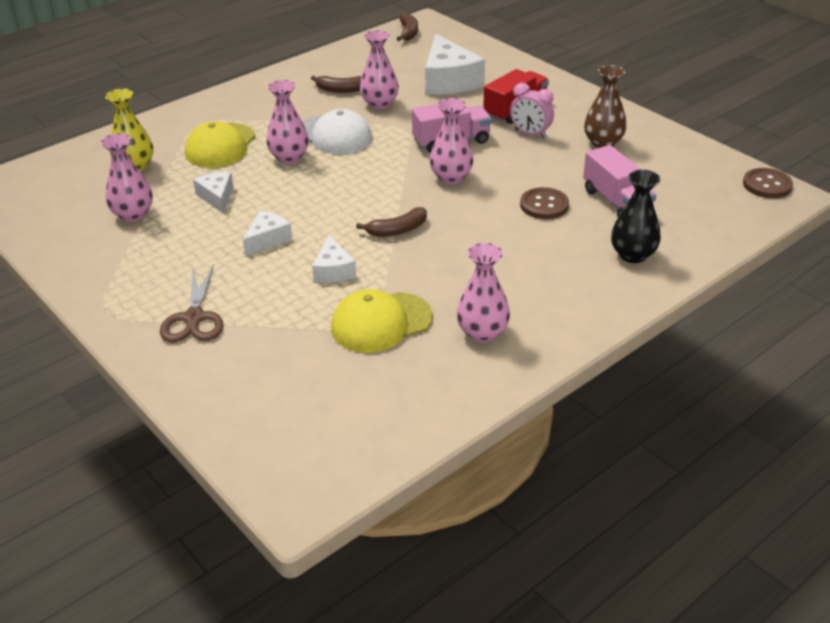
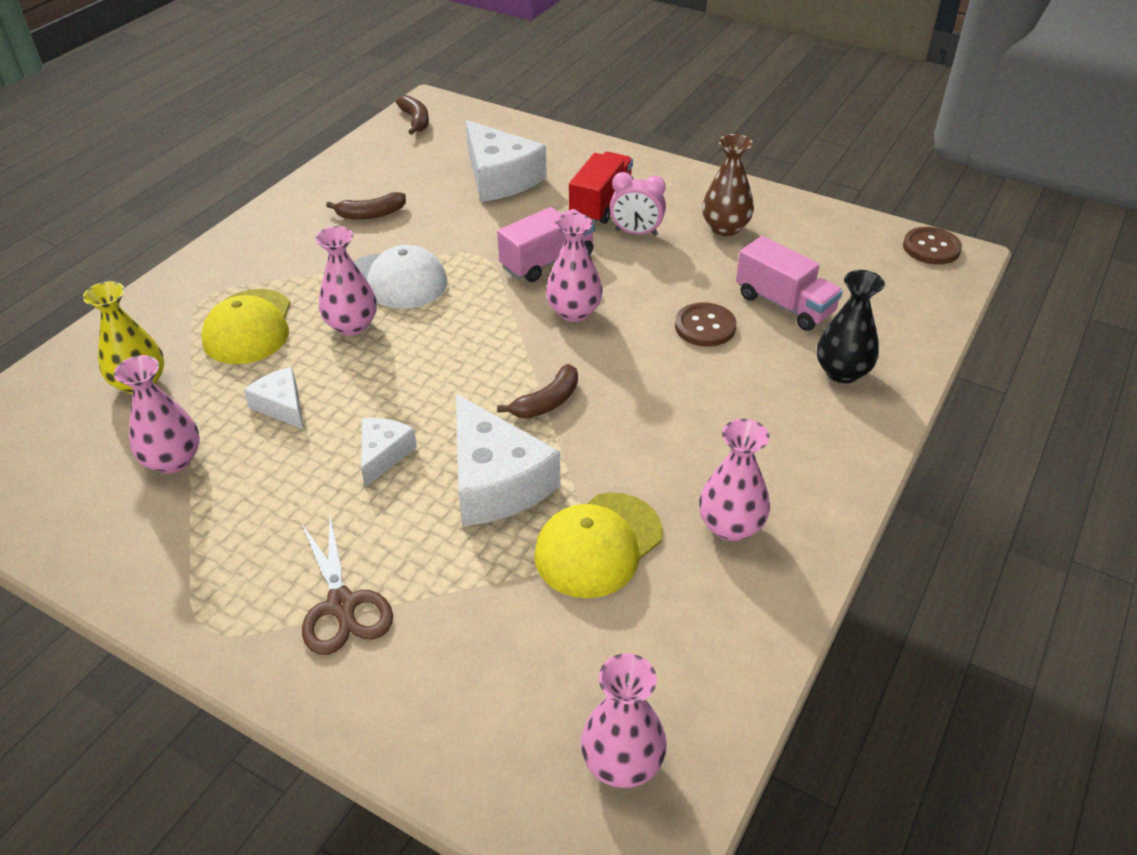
camera: 20 degrees left, 5 degrees up
(333, 270) = (496, 481): white cheese -> white cheese, size x1.86
(379, 104) = (430, 225): pink vase -> pink vase (622, 762)

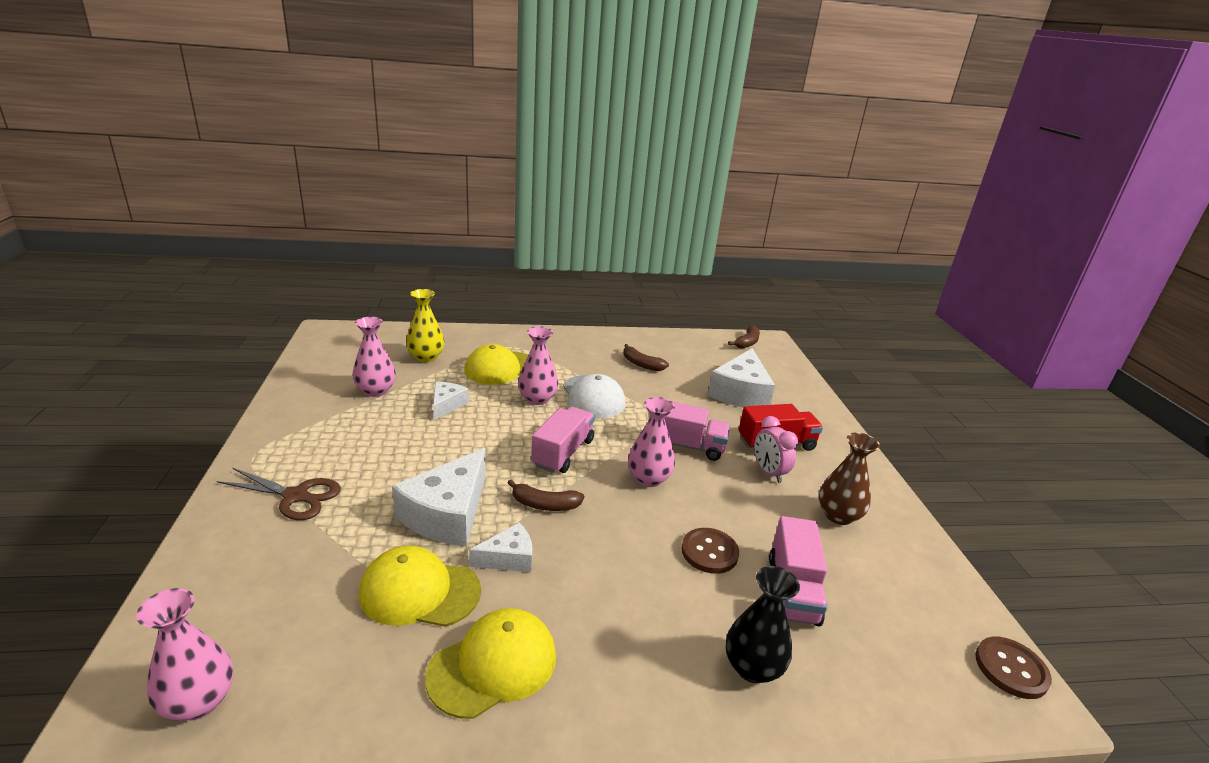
camera: 50 degrees right, 15 degrees down
(342, 605) = (295, 496): brown scissors -> brown scissors turned 105 degrees counterclockwise
(383, 454) = (436, 457): white cheese -> white cheese (508, 558)
(475, 351) = (563, 453): none -> pink truck
(730, 526) = (493, 665): pink vase -> yellow cap

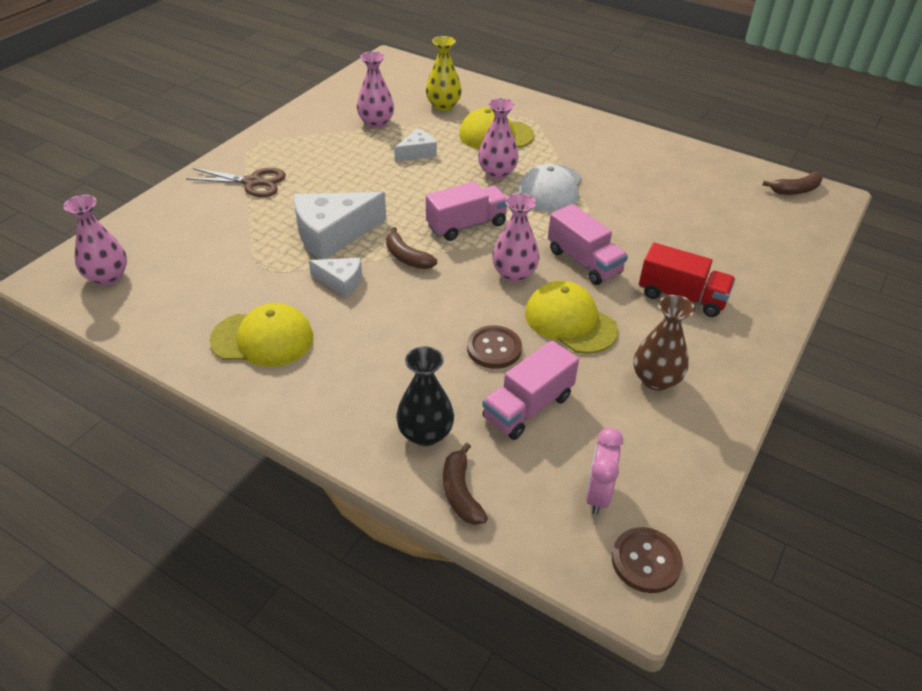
camera: 40 degrees right, 15 degrees up
(295, 496) = (252, 182): brown scissors -> brown scissors turned 45 degrees counterclockwise
(419, 591) = (265, 275): yellow cap -> yellow cap (570, 321)
(641, 364) = (637, 174): brown banana -> brown banana (460, 492)
(740, 393) = (711, 237): white cheese -> none
(768, 472) = (636, 316): pink clock -> pink clock (597, 494)

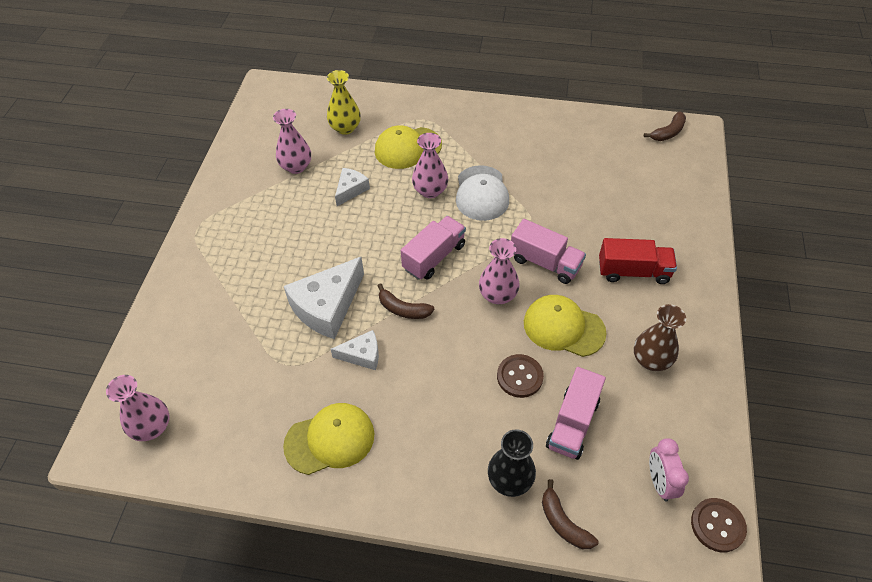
camera: 20 degrees left, 10 degrees up
(252, 182) = (222, 273): brown scissors -> none

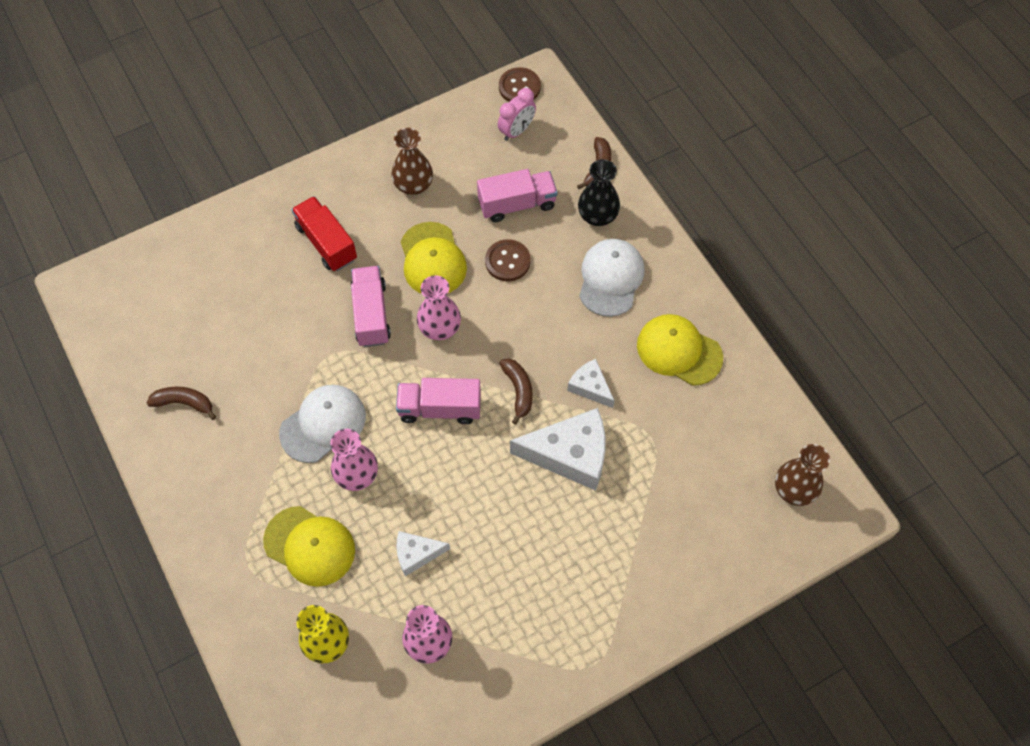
camera: 130 degrees left, 10 degrees up
(152, 427) = (794, 489): pink vase -> brown vase
(439, 441) = (610, 278): none -> white cap
(668, 132) = (99, 310): brown banana -> brown banana (184, 403)

